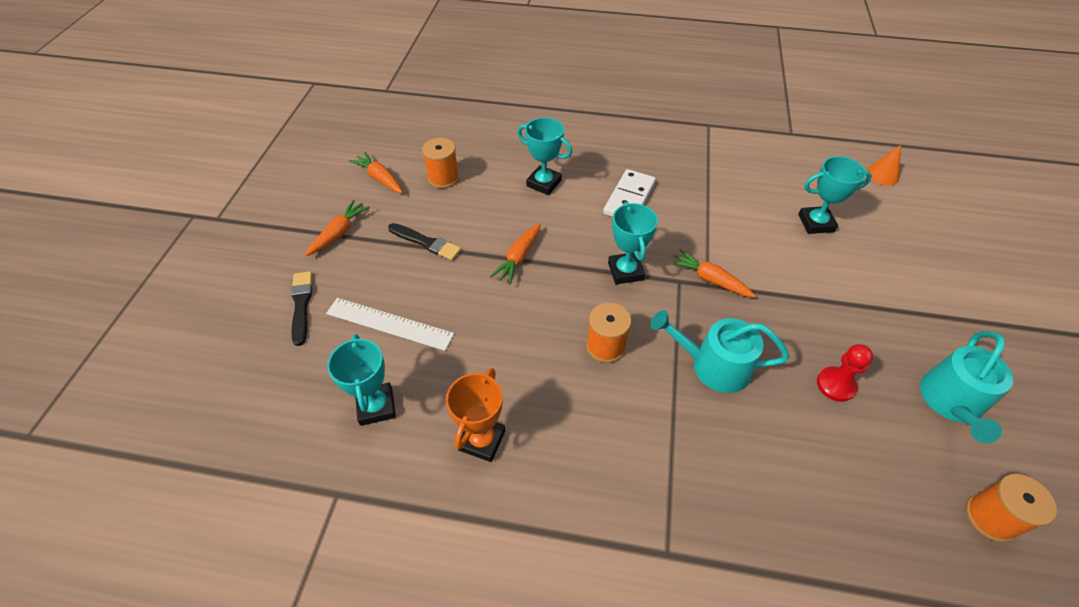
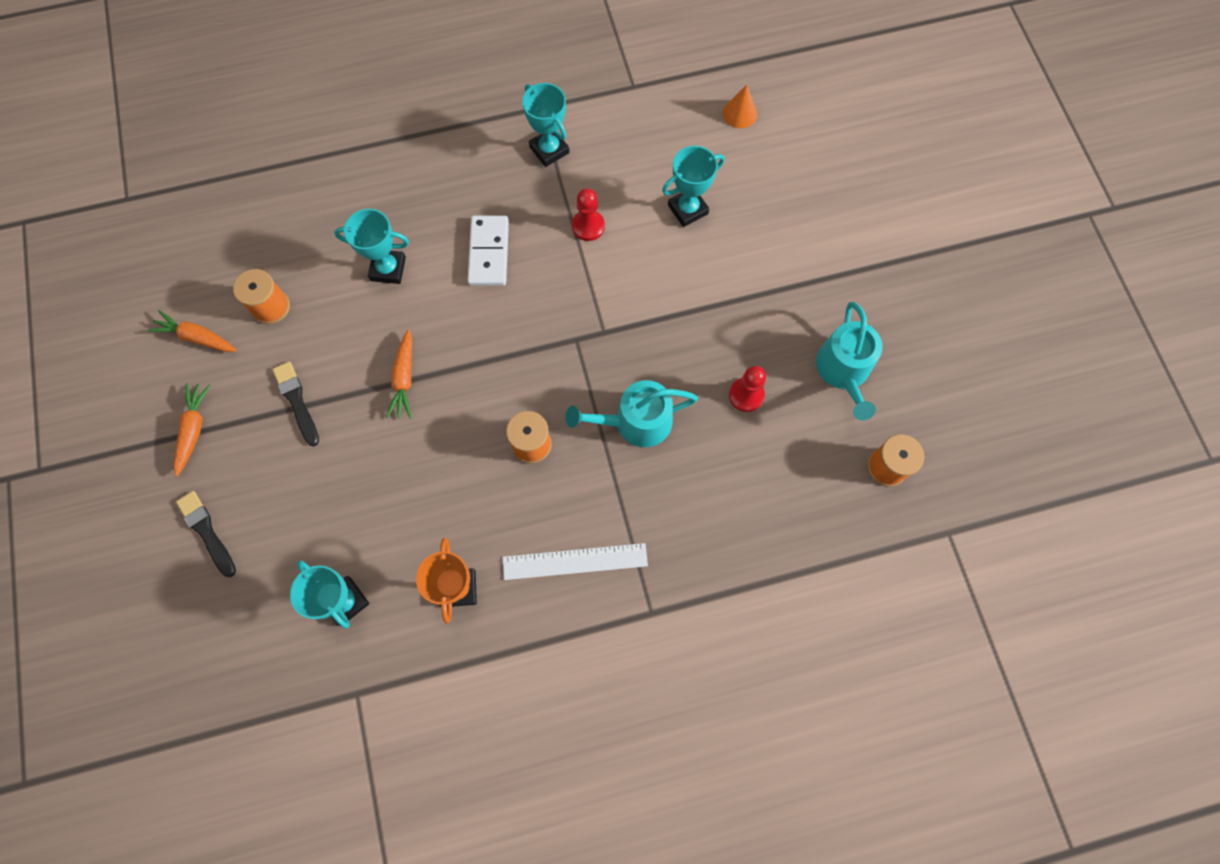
camera: 25 degrees left, 20 degrees up
(389, 324) = (310, 512): white ruler -> white ruler (575, 562)
(426, 242) = (297, 401): black brush -> black brush turned 120 degrees counterclockwise
(625, 271) = (519, 350): turquoise trophy -> turquoise trophy (549, 150)
(709, 279) = (603, 325): orange carrot -> none
(721, 207) = (588, 226): none -> red pawn

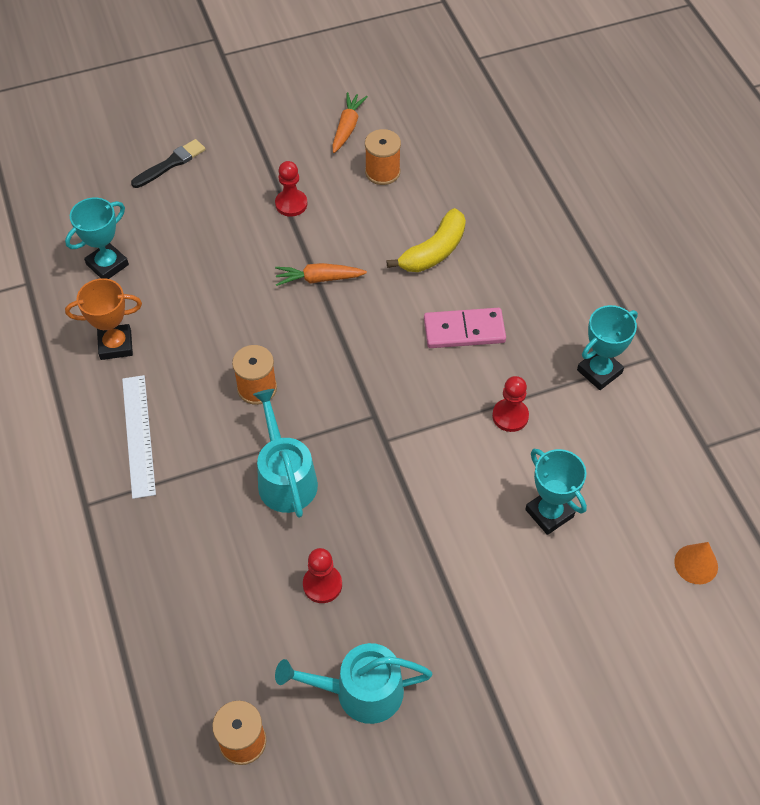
camera: 85 degrees right, 15 degrees down
(194, 429) = (261, 140): orange carrot -> none
(297, 401) = (291, 204): black brush -> red pawn
(388, 269) = (434, 251): turquoise trophy -> yellow banana
(488, 252) = (464, 330): white domino -> pink domino

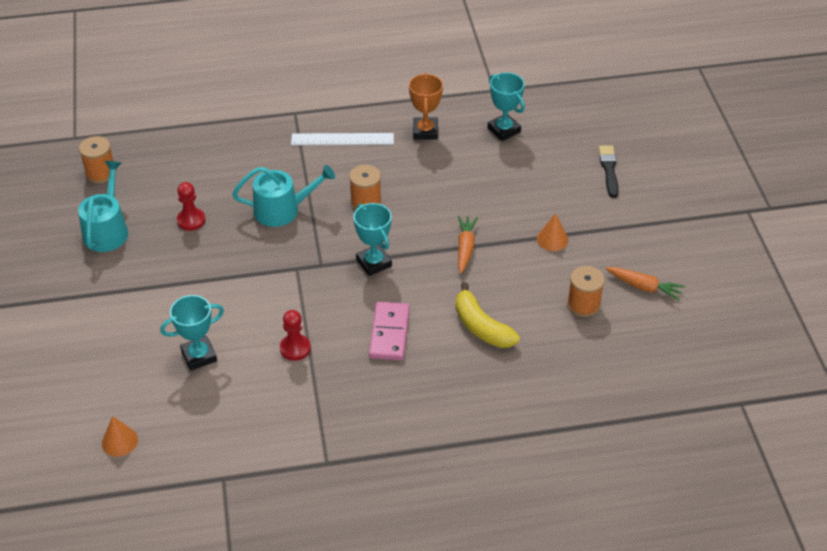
camera: 100 degrees right, 10 degrees down
(170, 164) = (609, 170): black brush -> black brush turned 150 degrees counterclockwise
(291, 204) = (552, 239): red pawn -> orange cone
(599, 371) = (322, 419): turquoise trophy -> turquoise trophy (373, 263)

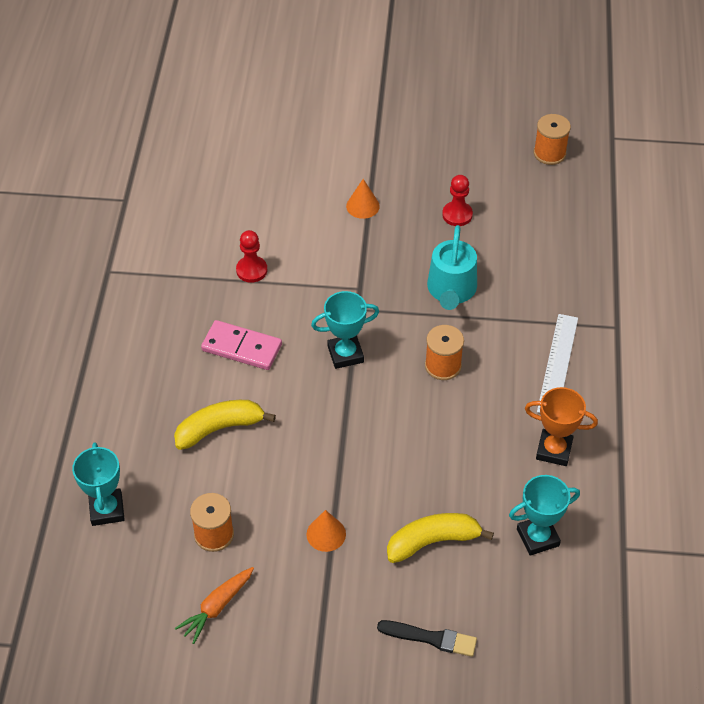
camera: 105 degrees right, 5 degrees up
(107, 230) = (461, 151): turquoise watering can -> none
(119, 441) = (195, 139): orange cone -> orange cone (362, 206)
(199, 356) = (270, 200): turquoise trophy -> turquoise trophy (106, 510)
(465, 247) = (341, 443): orange carrot -> none
(532, 181) = (433, 541): none -> yellow banana

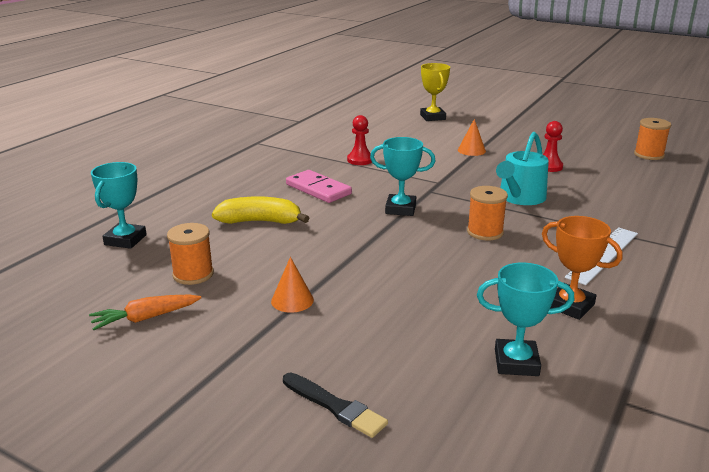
camera: 25 degrees right, 25 degrees down
(282, 137) = (433, 117): none -> yellow trophy
(433, 541) = (395, 334): yellow banana -> none

